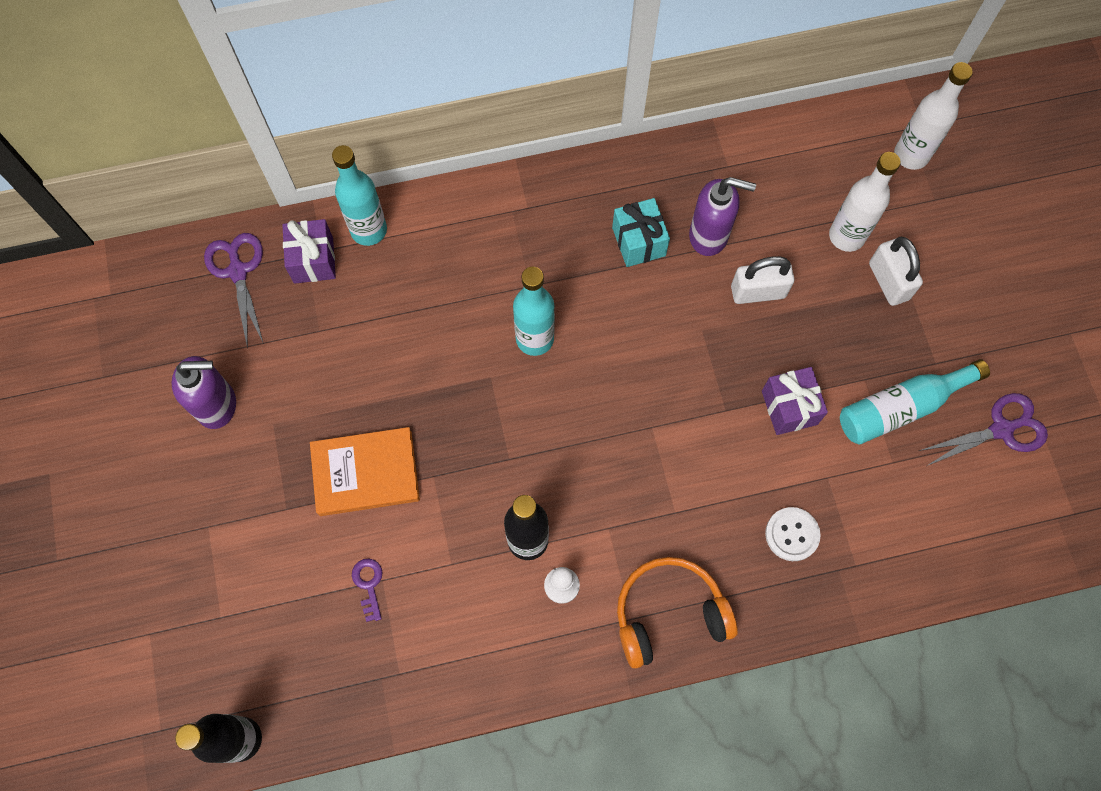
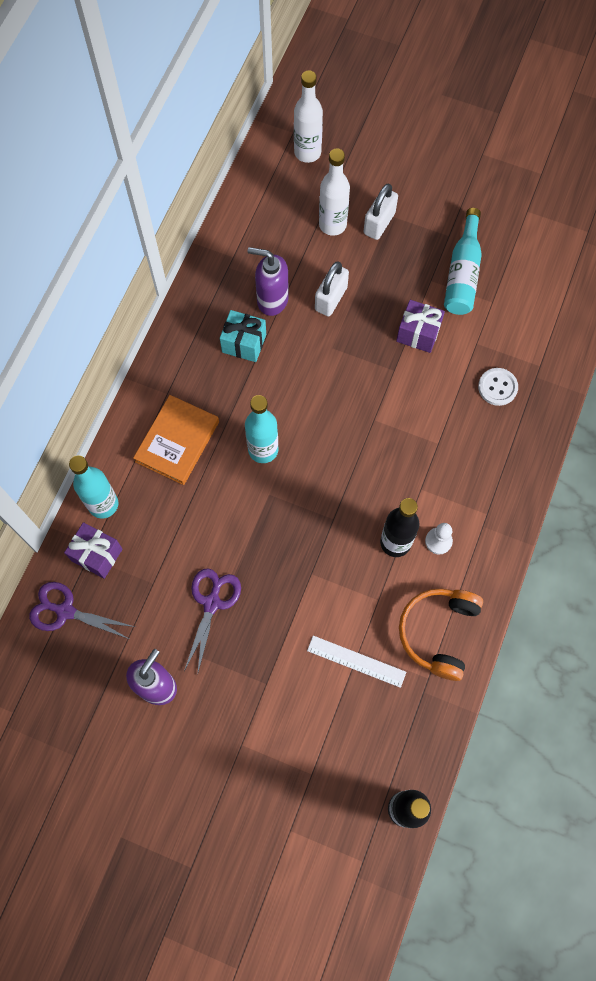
camera: 55 degrees left, 0 degrees up
(366, 473) = (278, 616): orange book -> orange book (177, 441)
(369, 584) = (356, 661): purple key -> white ruler
(669, 614) = (499, 490): orange headphones -> orange headphones (439, 632)
(709, 235) = (272, 300): purple soap dispenser -> purple soap dispenser turned 120 degrees counterclockwise
(888, 281) = (379, 223): white padlock -> white padlock turned 75 degrees counterclockwise
(1001, 429) = (513, 231): purple scissors -> purple scissors (212, 603)

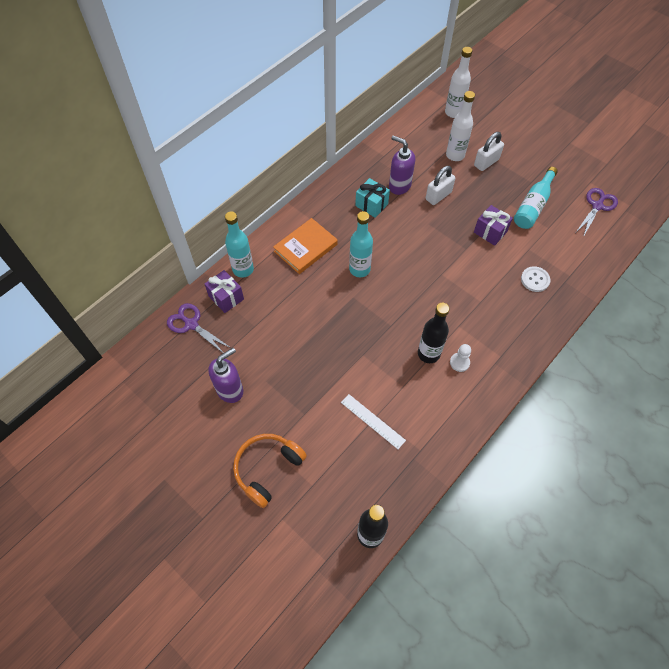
camera: 20 degrees right, 10 degrees down
(212, 603) = (288, 351): purple scissors -> purple scissors (597, 206)
(439, 632) = (439, 422): orange headphones -> orange headphones (267, 469)

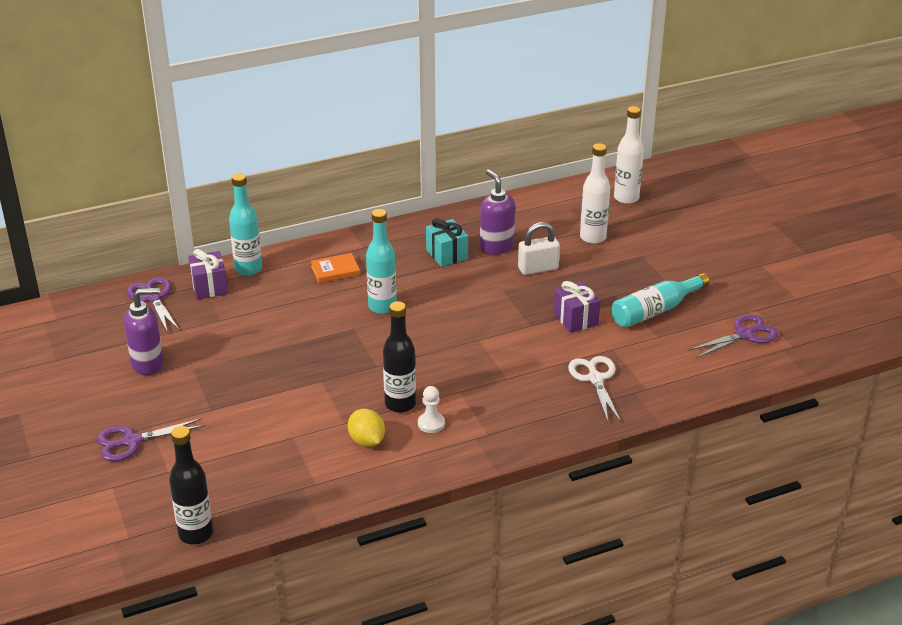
camera: 25 degrees right, 25 degrees down
(267, 469) = (132, 441): orange headphones -> purple scissors
(305, 248) = (335, 270): orange book -> orange book, size x0.62
(372, 421) = (282, 440): white ruler -> none
(428, 396) = (367, 441): none -> yellow lemon
(486, 162) = (628, 254): white padlock -> none
(535, 280) = (595, 379): white button -> white scissors

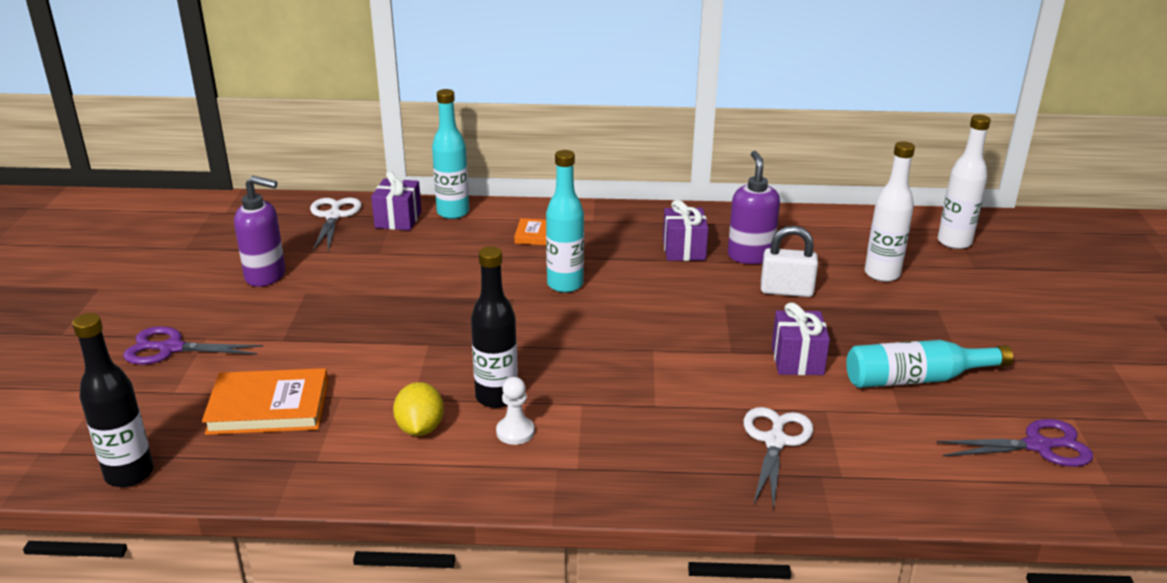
camera: 25 degrees right, 5 degrees down
(153, 298) = (333, 216): purple scissors -> white scissors
(248, 460) = (268, 407): none -> orange book
(447, 254) = (684, 250): turquoise gift -> purple gift

